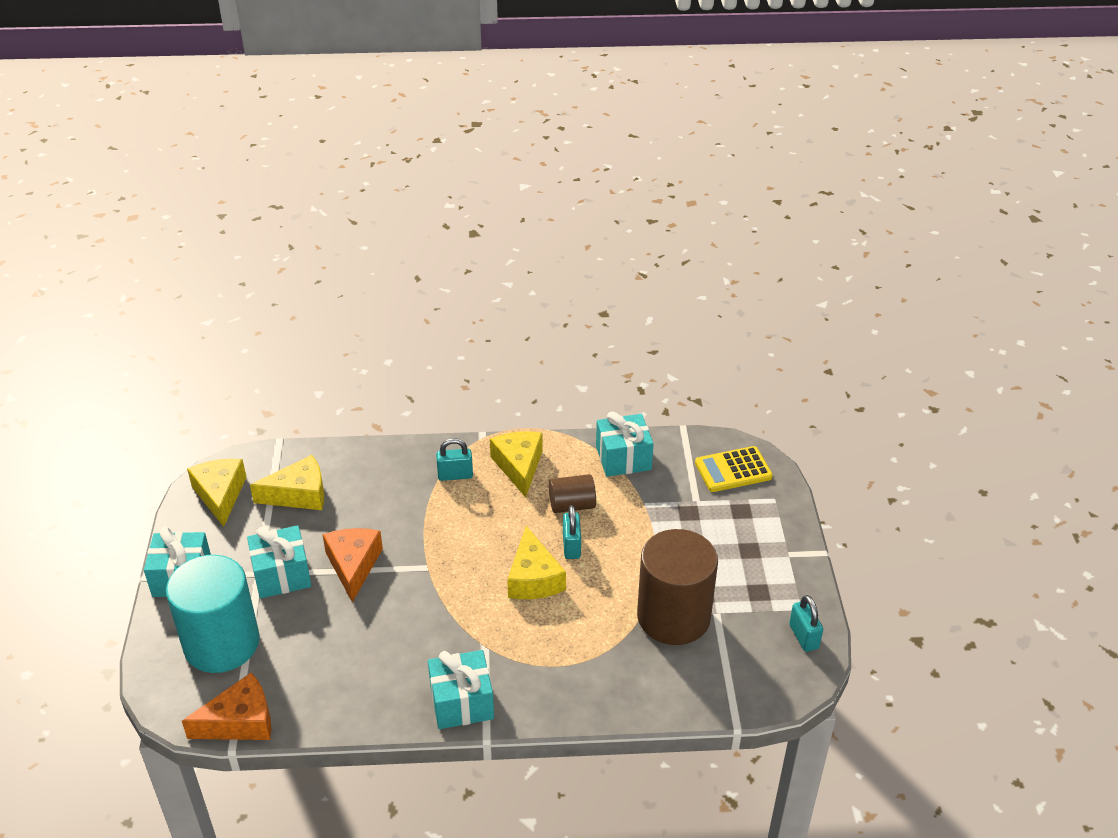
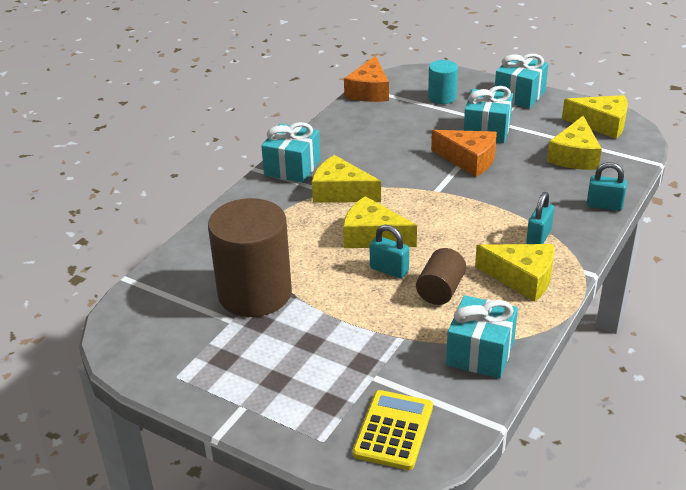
camera: 125 degrees right, 5 degrees down
(222, 643) = (442, 97): turquoise cylinder -> turquoise cylinder, size x0.50
(480, 637) = (340, 192): none -> yellow cheese
(803, 636) = (149, 360): turquoise padlock -> turquoise padlock (604, 205)

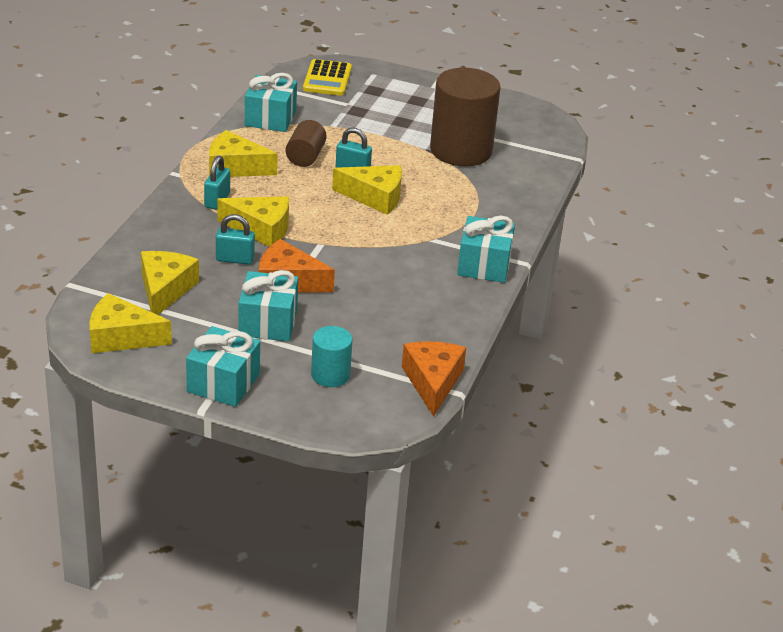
camera: 165 degrees right, 0 degrees up
(340, 192) = (420, 239): yellow cheese -> yellow cheese (261, 229)
(604, 205) = (145, 233): turquoise padlock -> turquoise padlock (235, 259)

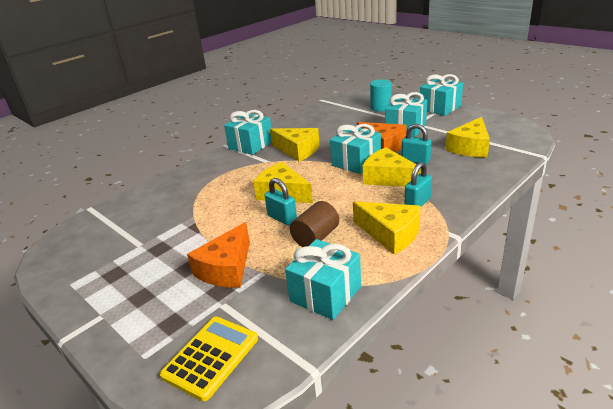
camera: 150 degrees left, 5 degrees down
(121, 337) = (500, 127): yellow cheese -> yellow cheese (298, 150)
(312, 249) = (356, 162): none -> turquoise gift
(433, 382) = (330, 103): orange cheese -> orange cheese (226, 268)
(461, 150) = (170, 226): brown cylinder -> none

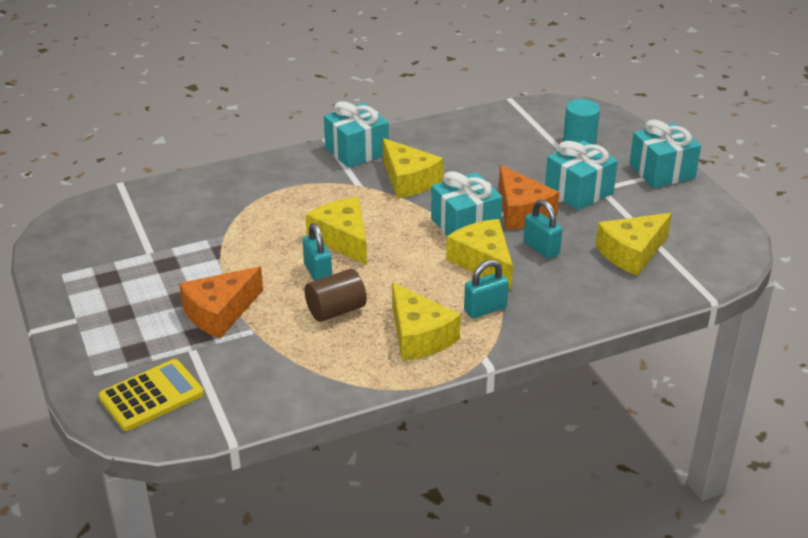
camera: 20 degrees right, 5 degrees up
(325, 294) = (297, 376): turquoise gift -> none

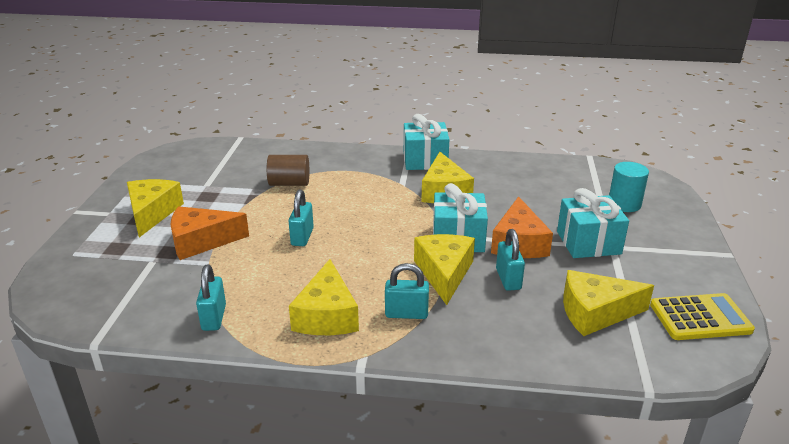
camera: 30 degrees right, 5 degrees down
(151, 396) = (86, 284): yellow calculator -> yellow calculator (700, 318)
(319, 376) = (214, 317): none -> turquoise padlock
(336, 310) = (284, 270): brown cylinder -> brown cylinder (289, 183)
(343, 239) = (348, 218): yellow cheese -> yellow cheese (152, 213)
(662, 171) = (689, 250): turquoise gift -> none

